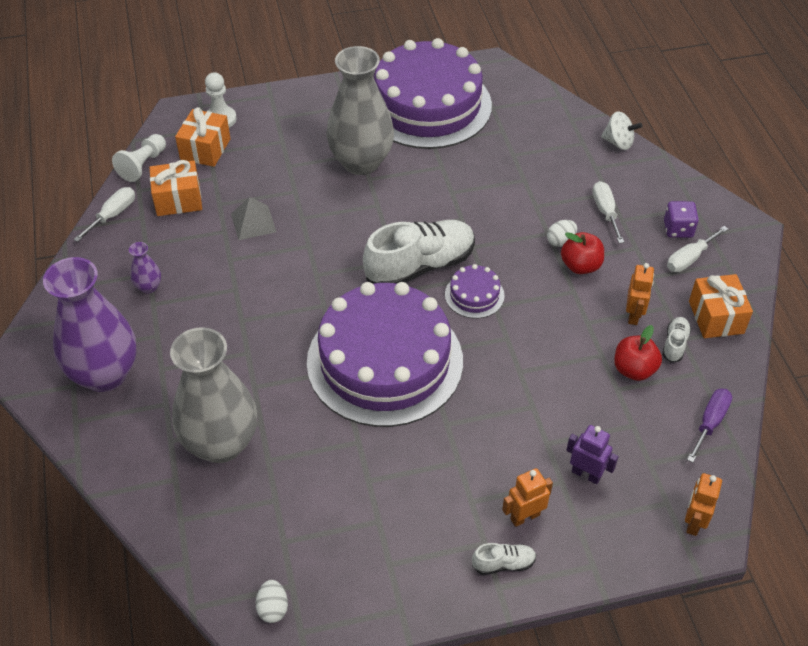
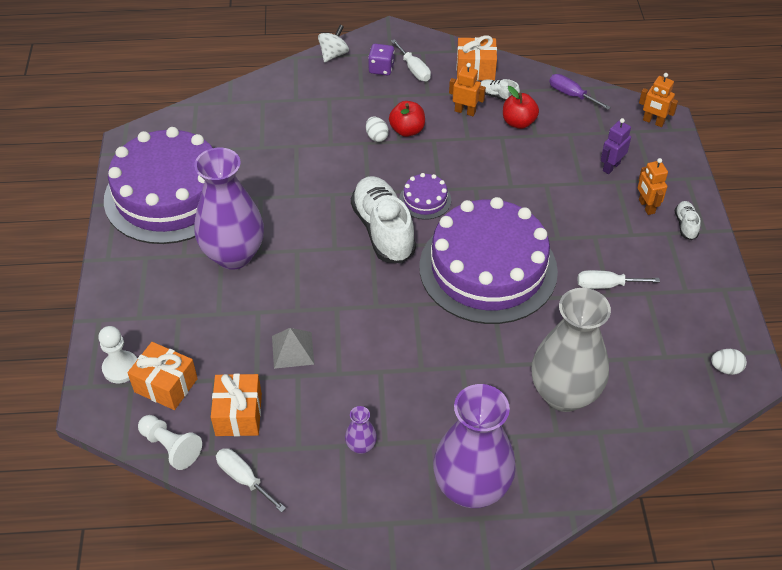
camera: 80 degrees left, 0 degrees up
(361, 162) = (234, 255): grey vase -> purple vase
(605, 212) = (350, 104): white screwdriver -> white screwdriver (606, 285)
(618, 142) = (270, 80): white spinning top -> white spinning top (333, 54)

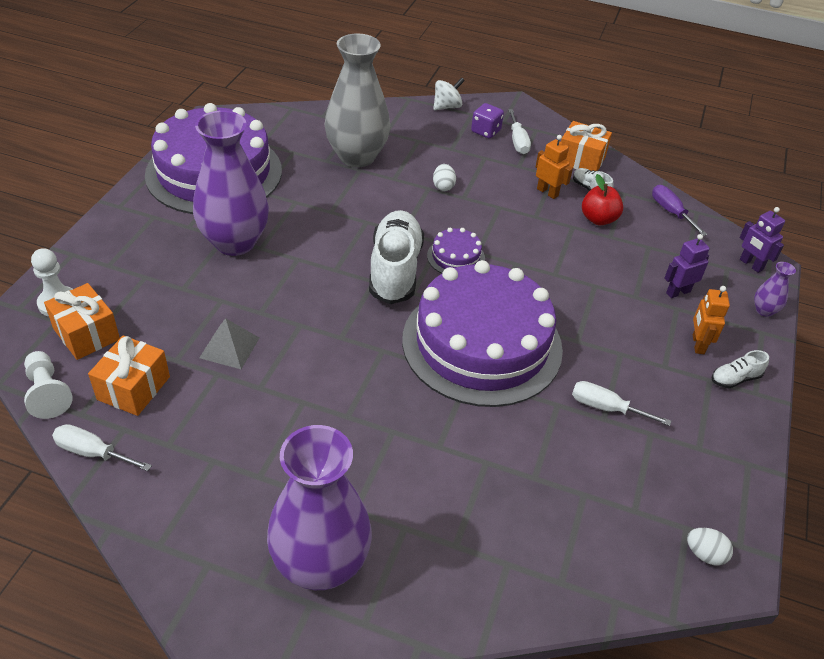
camera: 20 degrees right, 5 degrees down
(244, 478) = (93, 452): white screwdriver -> white screwdriver turned 45 degrees counterclockwise
(361, 446) = (232, 469): purple vase -> purple vase (764, 310)
(407, 130) = (477, 190): red apple -> none
(564, 394) = (489, 505): grey vase -> grey vase (357, 157)
(653, 122) = (751, 265): orange robot -> purple robot
(685, 225) = (735, 379): white shoe -> white shoe turned 135 degrees counterclockwise

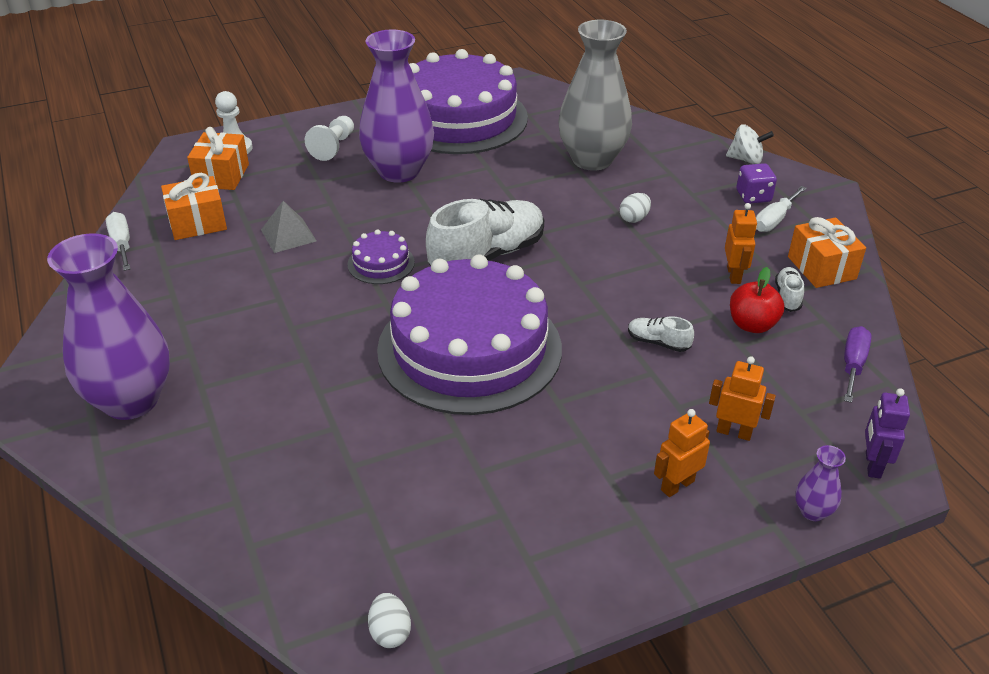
camera: 50 degrees right, 5 degrees down
(47, 393) = (151, 196): white pawn -> white pawn (333, 147)
(456, 257) = (555, 275): purple cake -> purple cake (381, 263)
(606, 408) = (495, 466): white screwdriver -> none
(678, 292) = (734, 432): purple robot -> orange robot
(735, 379) = (667, 539): white shoe -> white shoe (658, 342)

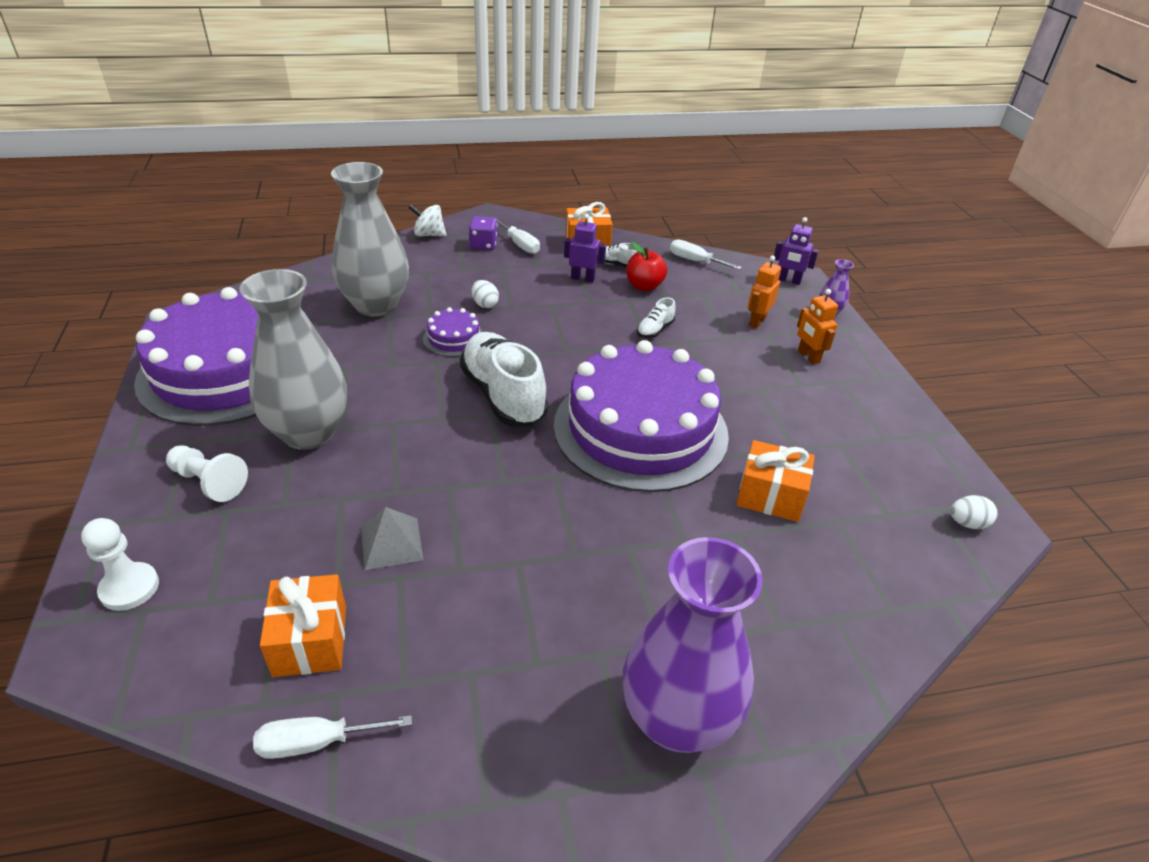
camera: 80 degrees left, 0 degrees up
(222, 175) = (198, 607): orange gift -> orange gift (770, 496)
(381, 263) = (484, 470): purple cake -> purple cake (454, 338)
(399, 171) = (309, 433): purple vase -> grey vase
(734, 275) = (583, 278): orange robot -> purple robot
(746, 159) = (429, 235): white spinning top -> white spinning top turned 105 degrees counterclockwise
(853, 365) = (695, 261): purple screwdriver -> white screwdriver

